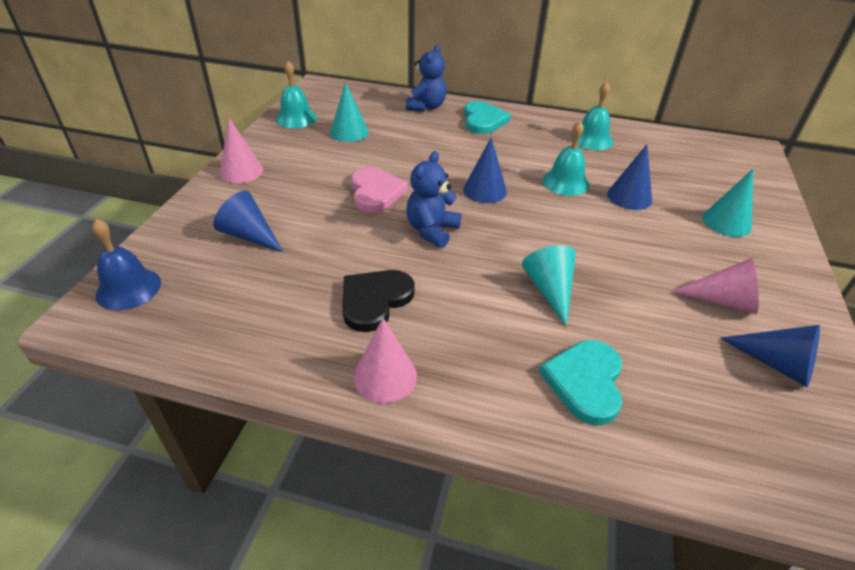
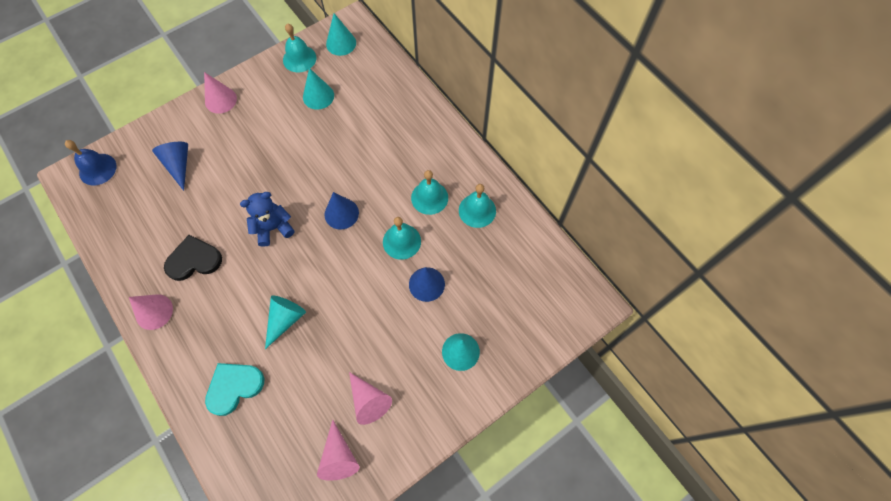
camera: 40 degrees right, 25 degrees up
(326, 98) = (341, 43): none -> turquoise cone
(375, 192) = (276, 171): pink heart -> none
(426, 107) = (399, 96): blue teddy bear -> none
(483, 120) = (423, 138): turquoise heart -> none
(544, 148) = (429, 197): none -> turquoise bell
(776, 364) = (339, 457): blue cone -> pink cone

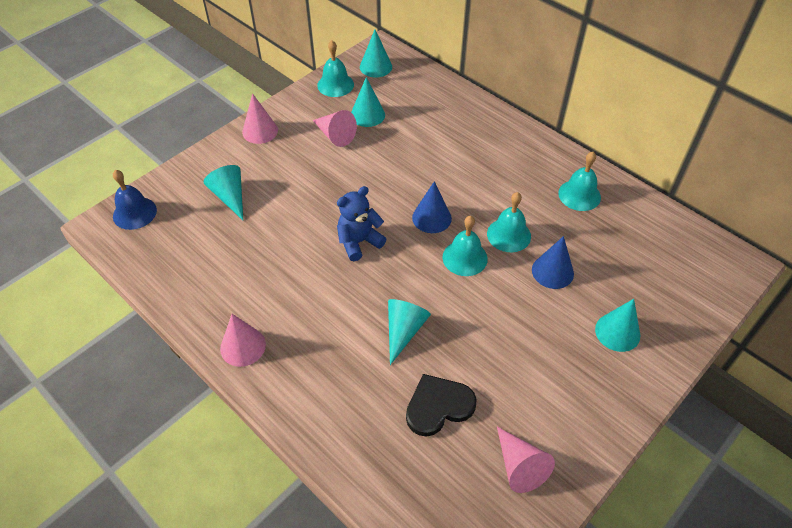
camera: 10 degrees left, 15 degrees down
(179, 165) = (230, 197): blue cone -> turquoise cone
(194, 260) = (276, 286): black heart -> black heart (438, 406)
(234, 387) = (366, 411): turquoise heart -> none
(369, 400) = (532, 399): pink cone -> pink cone (335, 135)
(429, 197) = (523, 190): turquoise bell -> turquoise bell (465, 258)

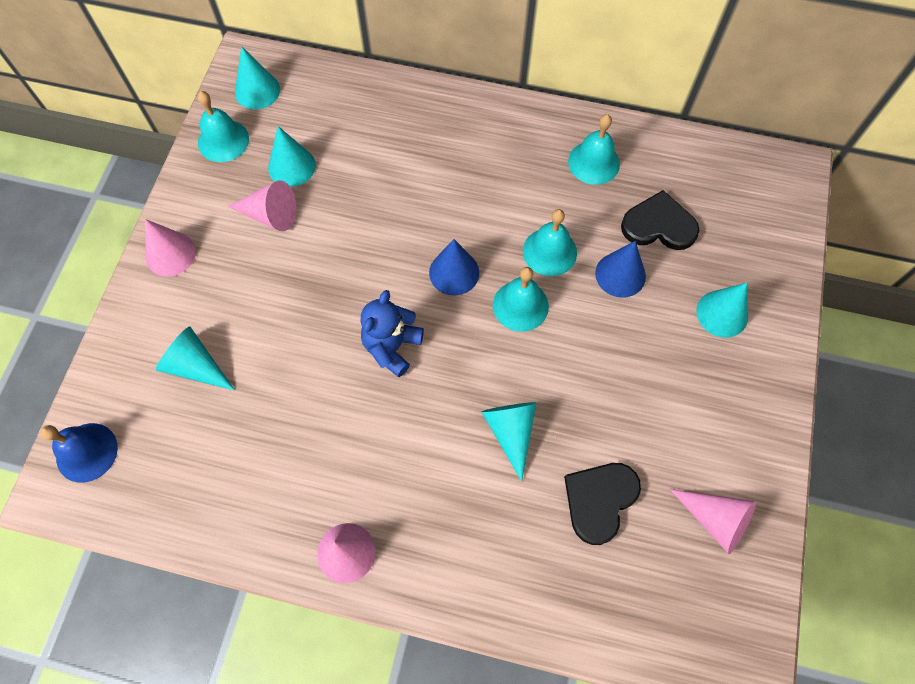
camera: 30 degrees left, 15 degrees up
(604, 254) = (659, 225): none -> black heart

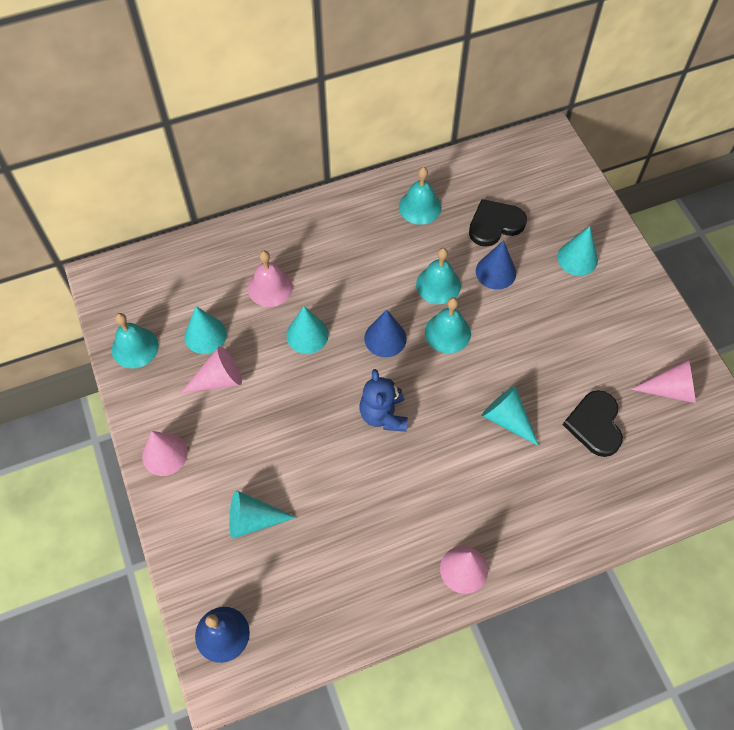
camera: 35 degrees left, 5 degrees down
(257, 91) = (131, 295): turquoise cone -> turquoise cone (307, 335)
(385, 157) = (270, 287): none -> pink bell

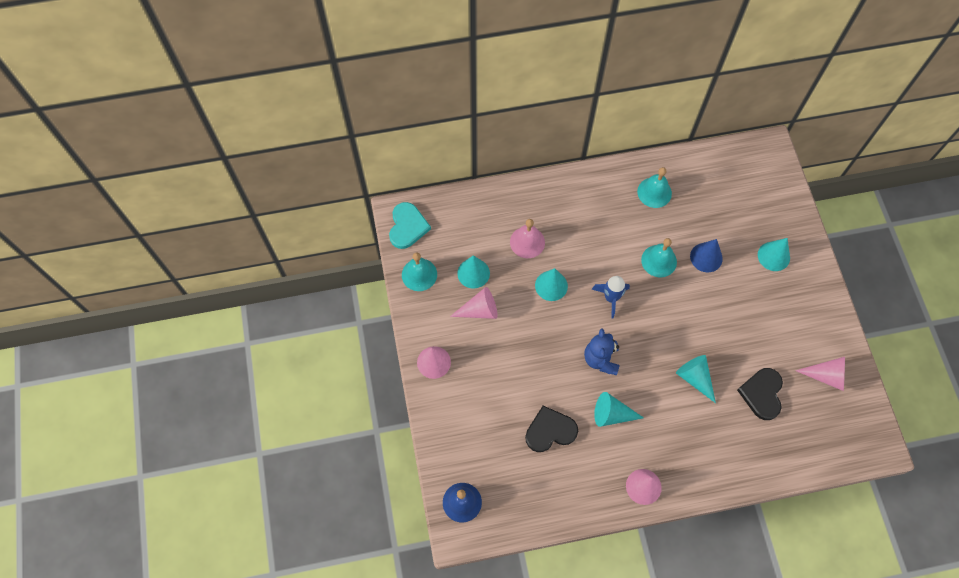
camera: 10 degrees right, 5 degrees up
(114, 292) = (407, 227): none -> turquoise heart
(253, 520) = (493, 423): turquoise cone -> turquoise cone (612, 414)
(385, 338) = (611, 298): blue cone -> blue rocket
(447, 332) = (660, 301): turquoise bell -> none
(495, 224) = (712, 217): black heart -> black heart (550, 431)

